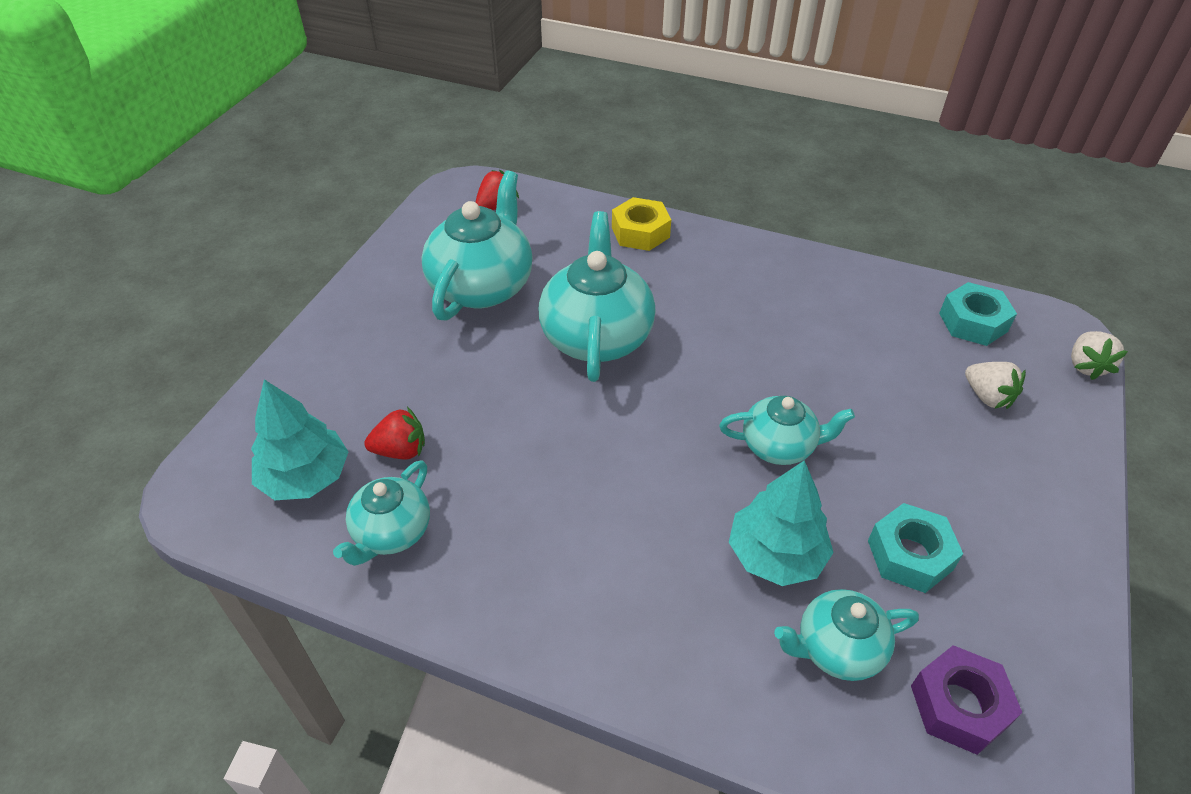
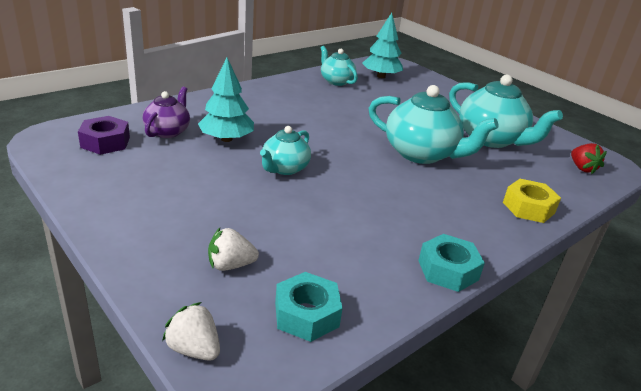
camera: 115 degrees right, 15 degrees down
(400, 450) = (379, 92): red strawberry -> none
(837, 648) = (168, 131): turquoise teapot -> purple teapot
(909, 555) = (177, 169): turquoise nut -> turquoise nut (448, 270)

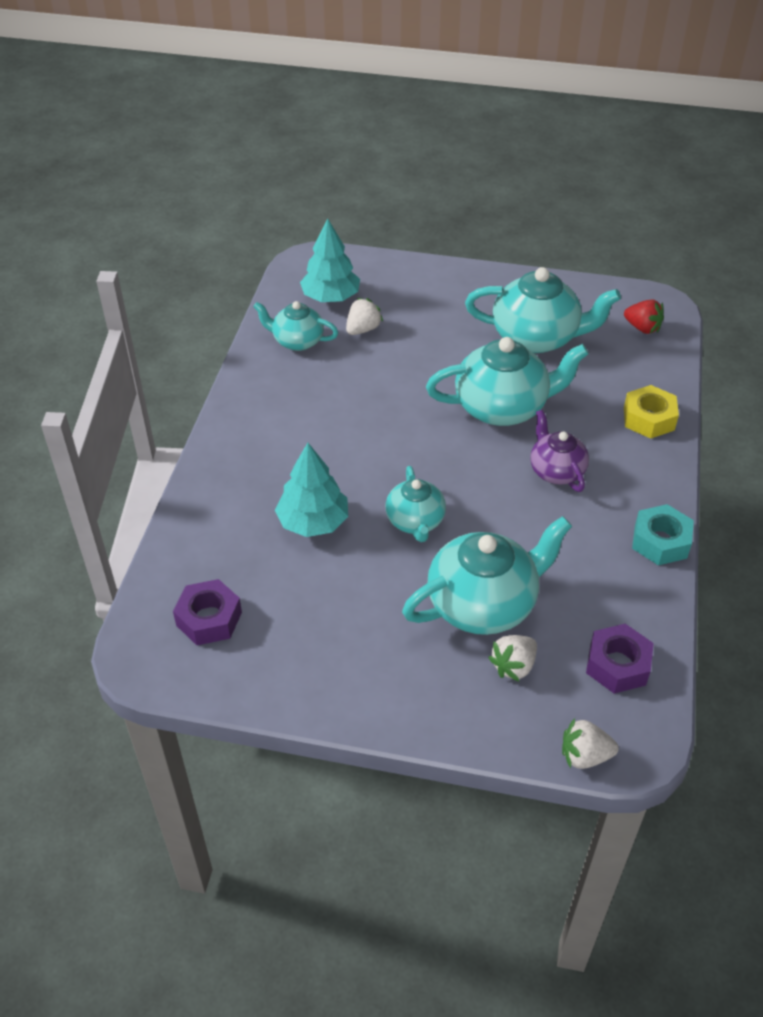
camera: 35 degrees left, 15 degrees up
(168, 131) = (244, 555): purple teapot -> purple teapot (556, 471)
(263, 224) = (483, 604): none -> turquoise teapot
(306, 314) = (617, 665): turquoise nut -> purple nut
(380, 92) = (363, 329): none -> white strawberry

